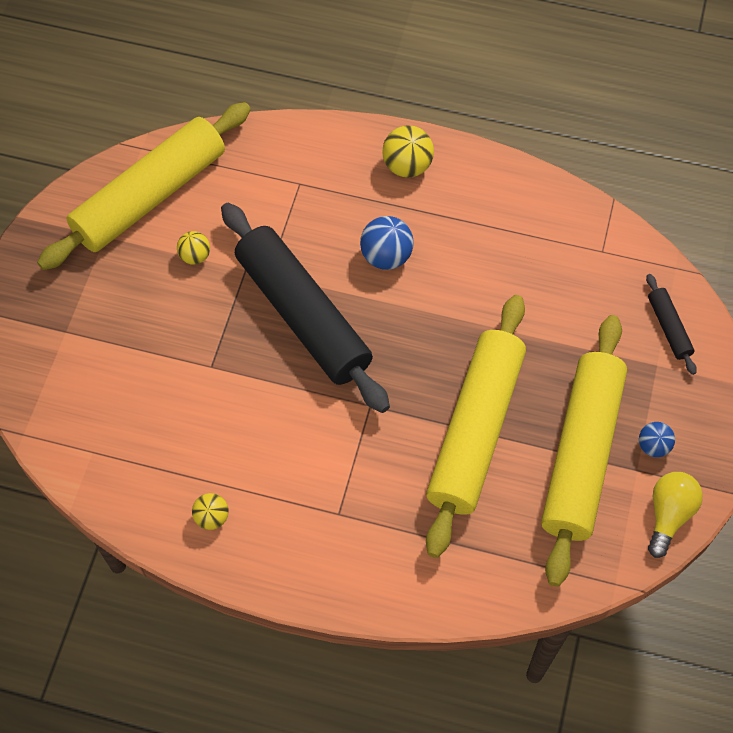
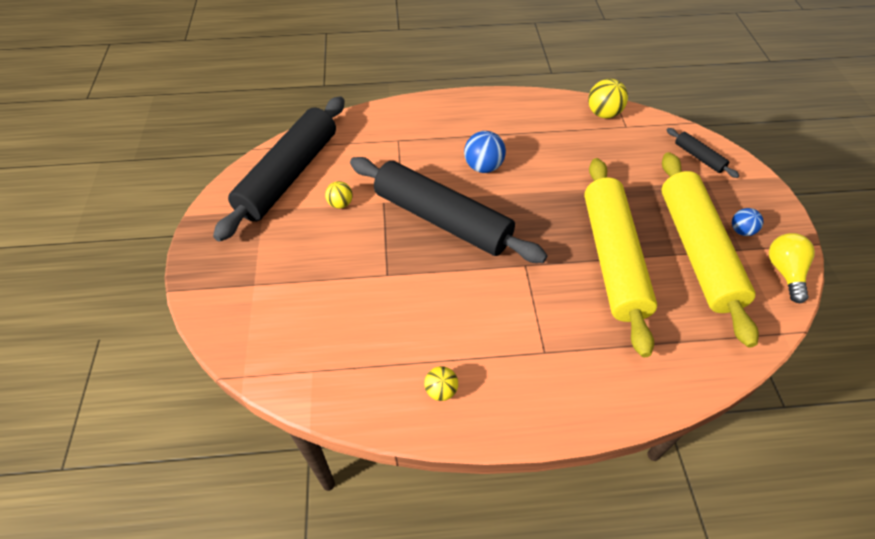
camera: 20 degrees left, 10 degrees down
(150, 196) = (289, 175): yellow rolling pin -> black rolling pin
(407, 166) = (468, 112): yellow ball -> yellow ball (603, 114)

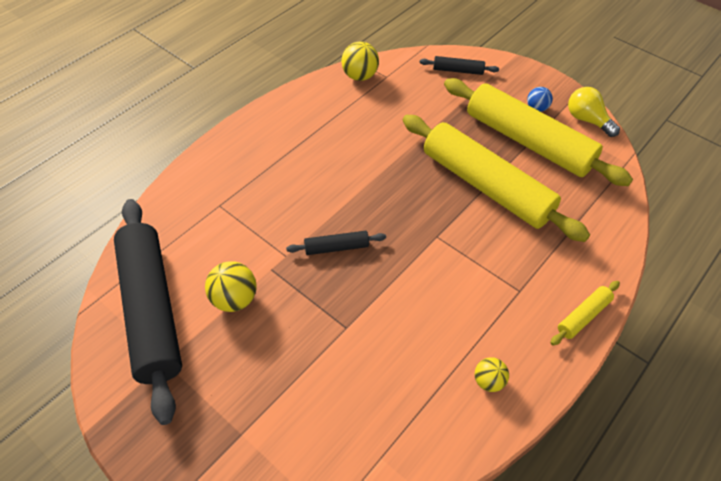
camera: 45 degrees left, 0 degrees up
(340, 204) = (234, 299): yellow ball -> yellow ball, size x1.60
(442, 219) = (336, 247): black rolling pin -> black rolling pin, size x0.41
(483, 167) = (319, 180): blue ball -> none
(576, 413) = (583, 316): none -> yellow rolling pin

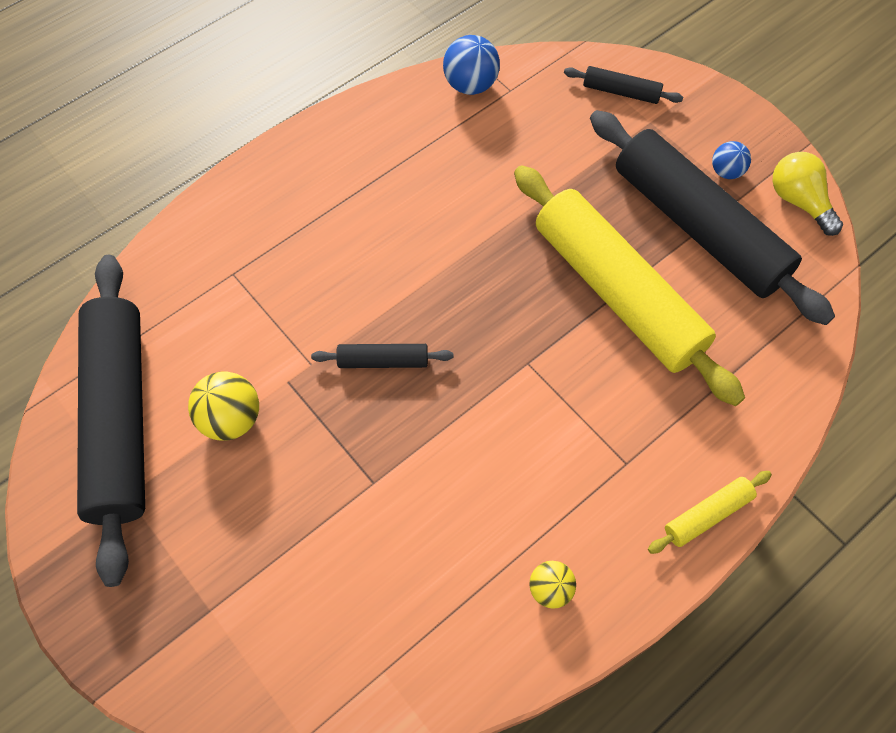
camera: 10 degrees right, 10 degrees up
(360, 76) = (470, 85): yellow ball -> blue ball
(528, 142) = (698, 227): yellow rolling pin -> black rolling pin

